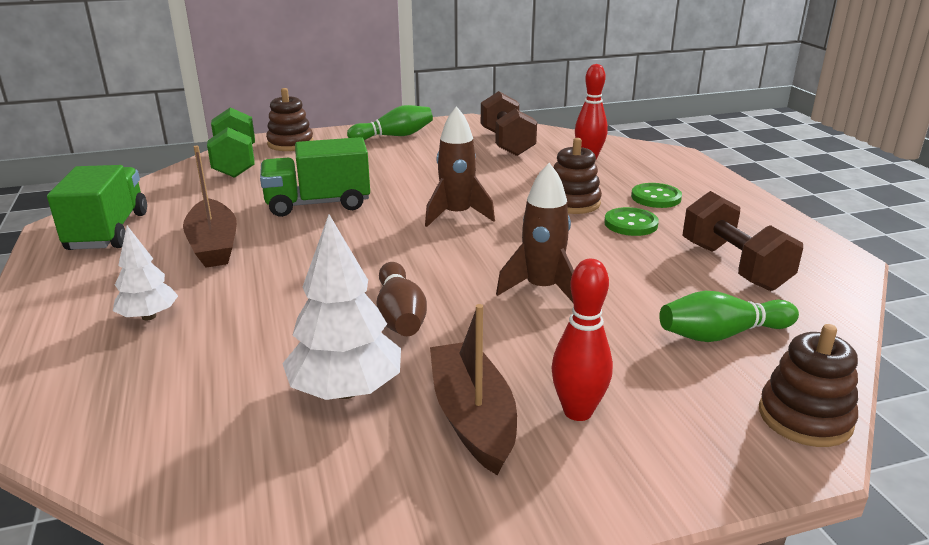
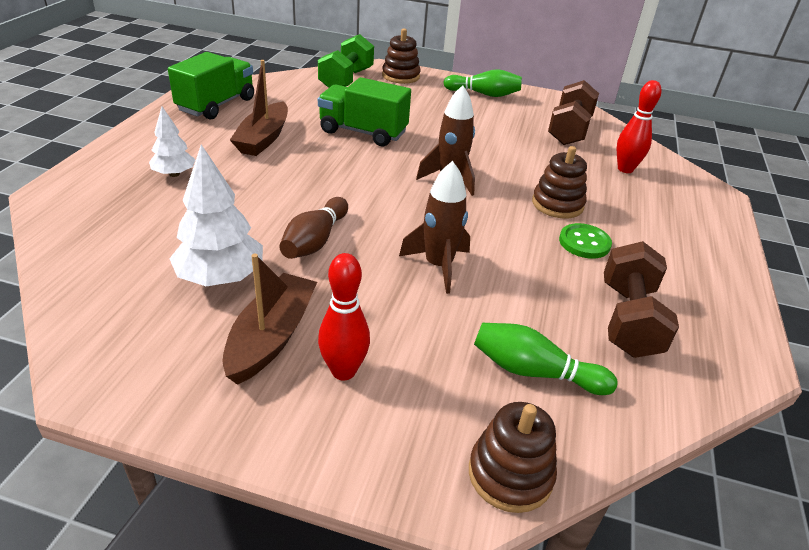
camera: 30 degrees right, 10 degrees up
(656, 197) = (640, 228): green button -> none

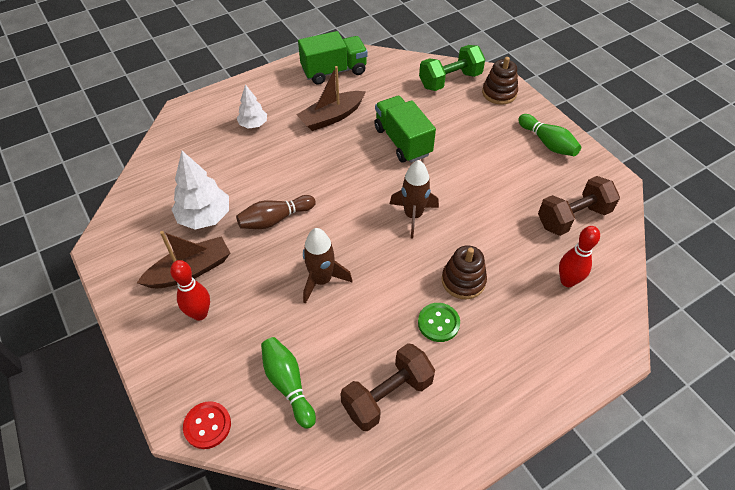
camera: 45 degrees right, 15 degrees up
(510, 474) = (207, 425): brown stacking toy -> red button

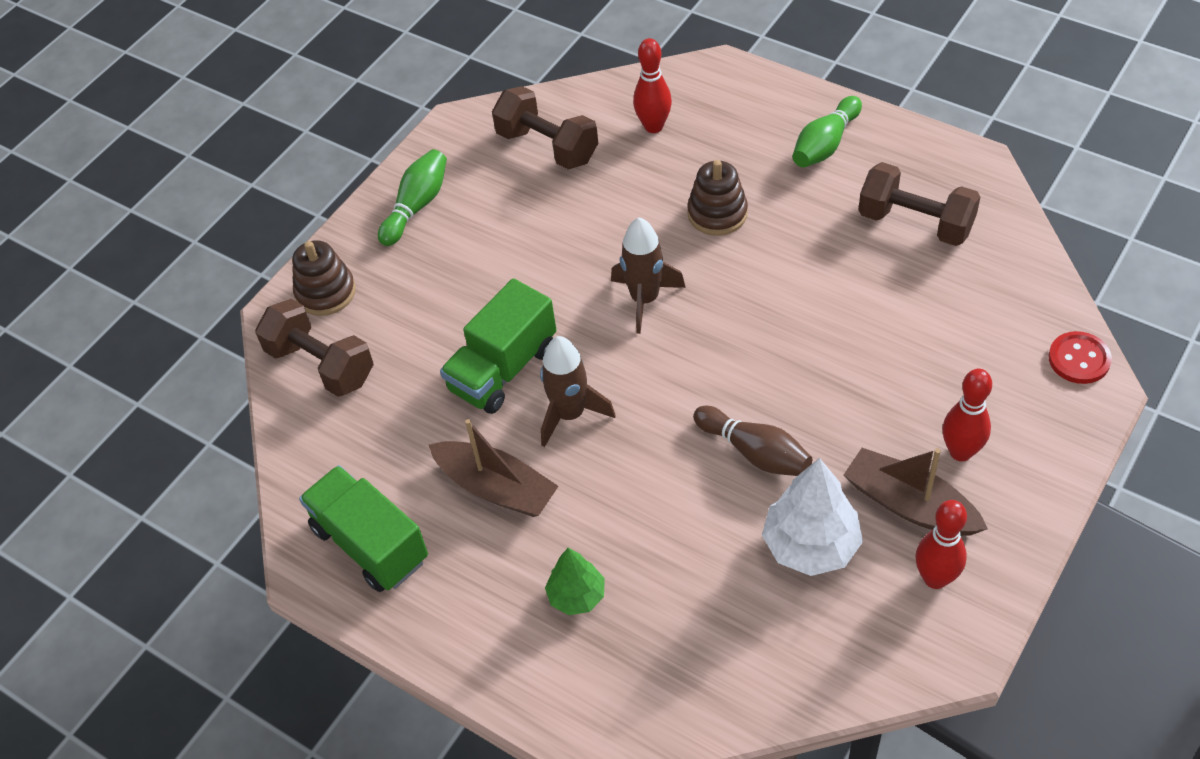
camera: 110 degrees left, 0 degrees up
(143, 258) = (935, 578): none -> red bowling pin
(253, 124) = (576, 596): white tree -> green tree
(288, 384) = (974, 312): green bowling pin -> green bowling pin (825, 144)
(322, 280) = (816, 348): brown rocket -> brown rocket (570, 414)
(438, 323) = (793, 214): green button -> none
(450, 80) = (321, 365): green dumbbell -> brown dumbbell

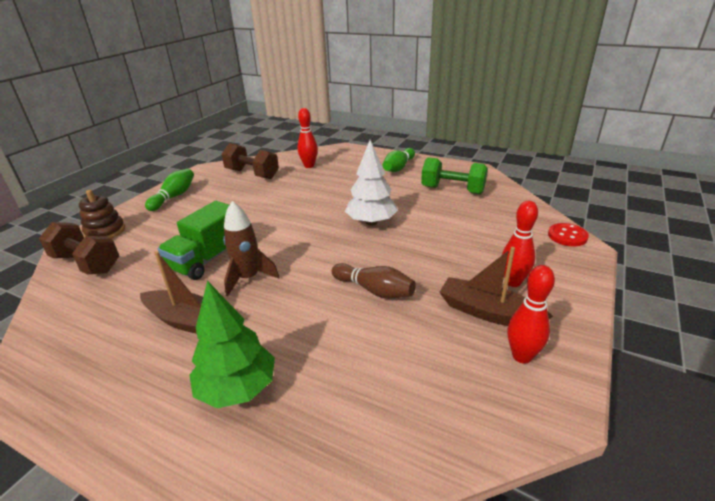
camera: 10 degrees left, 20 degrees down
(370, 544) = (76, 363): green truck -> none
(576, 596) = (237, 388): green tree -> green tree, size x1.65
(645, 299) = (301, 225): brown rocket -> none
(717, 213) = (343, 192): brown stacking toy -> none
(810, 545) = (422, 341): white tree -> white tree (371, 222)
(915, 223) = (452, 190): brown dumbbell -> green dumbbell

